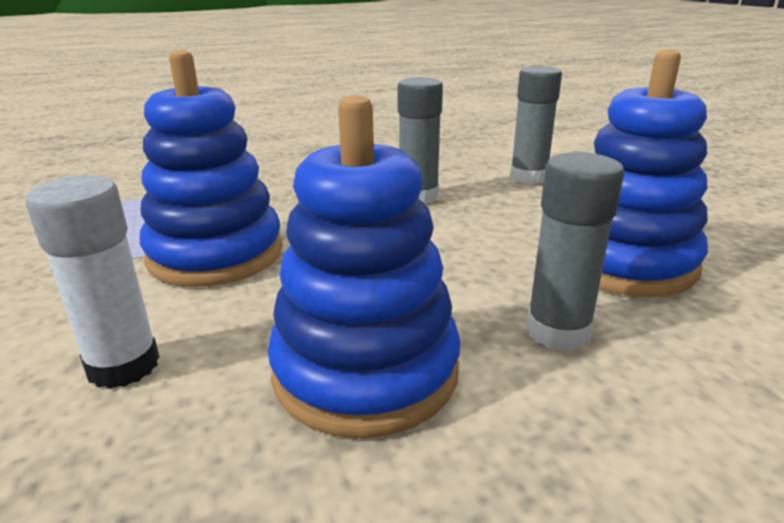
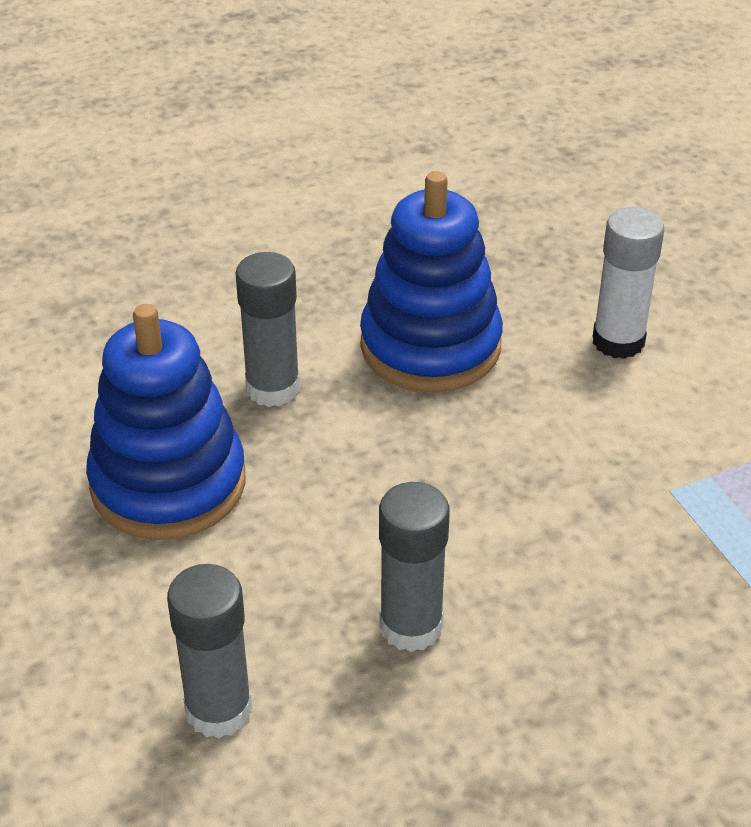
camera: 175 degrees right, 15 degrees up
(216, 254) = (636, 475): blue stacking toy -> none

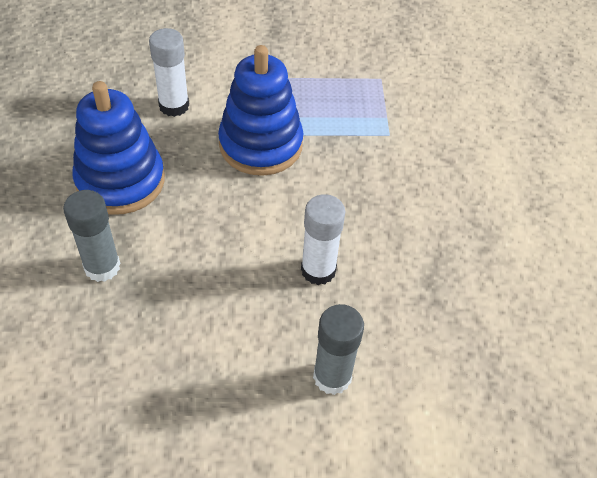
camera: 70 degrees left, 10 degrees up
(168, 483) = (148, 347): blue stacking toy -> blue stacking toy (260, 145)
(411, 626) = (318, 270): grey glue stick -> white glue stick

